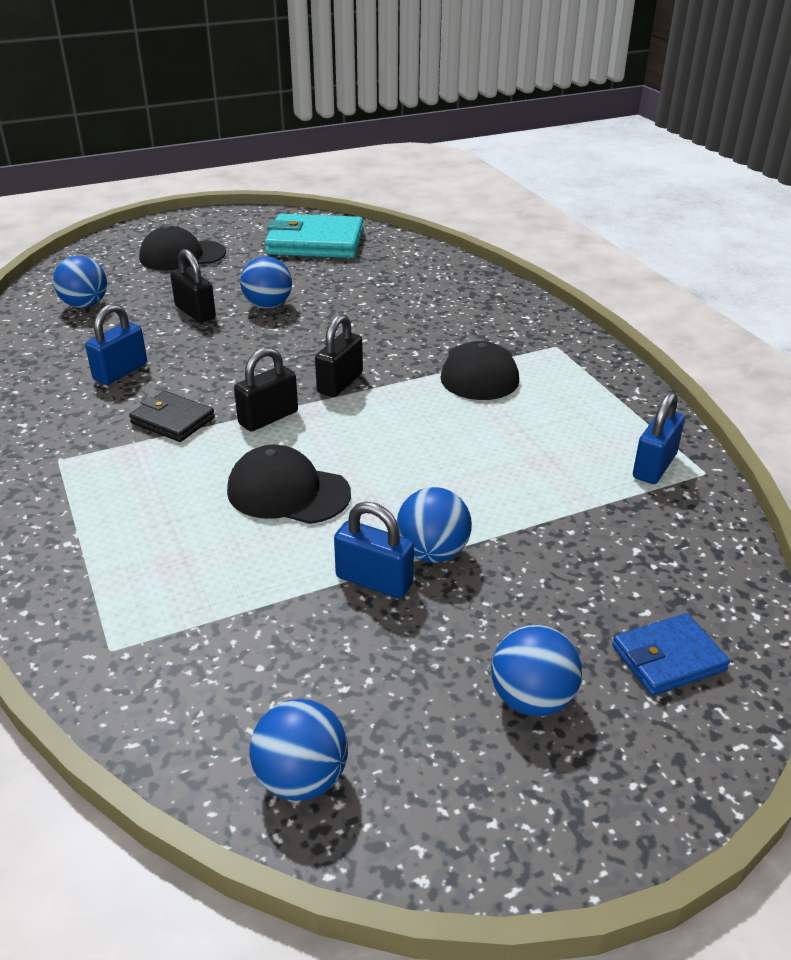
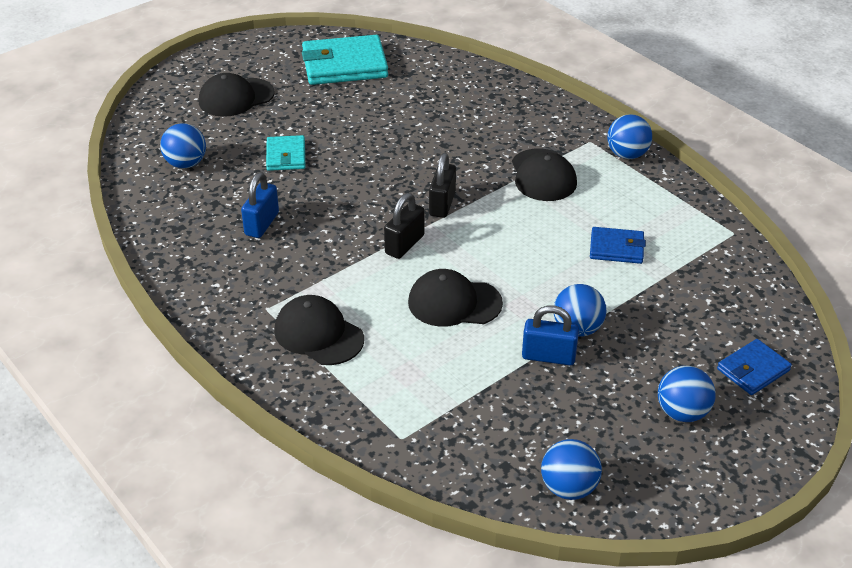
camera: 15 degrees left, 5 degrees up
(97, 498) = (318, 334): none -> black cap
(173, 420) = (332, 260): black wallet -> none
(195, 312) = (286, 156): black padlock -> turquoise wallet
(268, 306) = (342, 139): blue ball -> blue ball (627, 154)
(534, 465) = (616, 248): none -> blue wallet
(654, 466) = (698, 234): blue padlock -> none

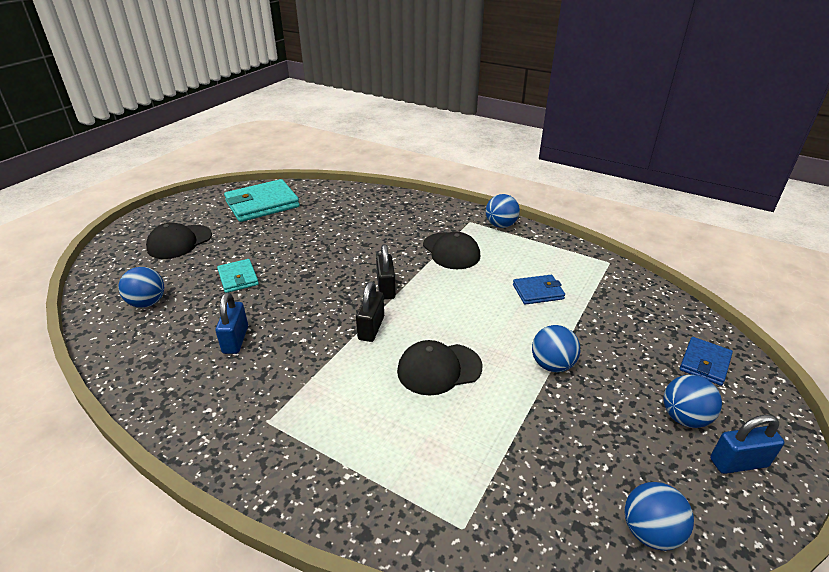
camera: 20 degrees left, 5 degrees down
(318, 334) = (329, 434): black cap -> none
(548, 356) = (545, 397): blue padlock -> blue padlock (738, 463)

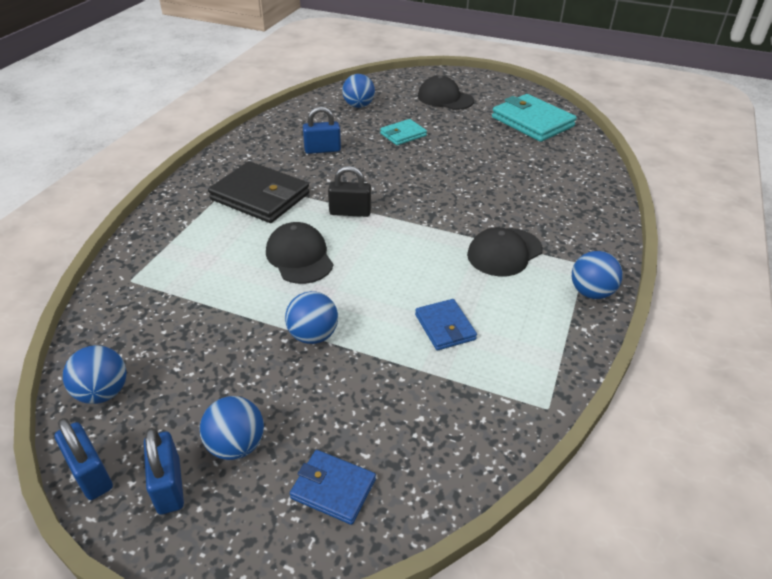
camera: 80 degrees right, 5 degrees up
(316, 398) = (260, 196): none -> black wallet
(386, 288) = (414, 214): black padlock -> none
(749, 527) = (91, 474): none -> blue padlock

